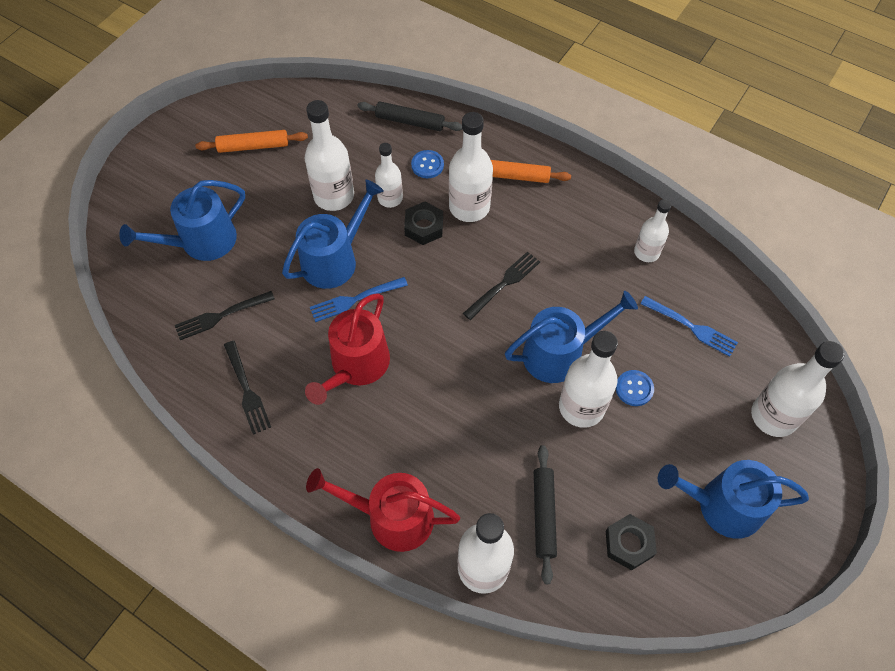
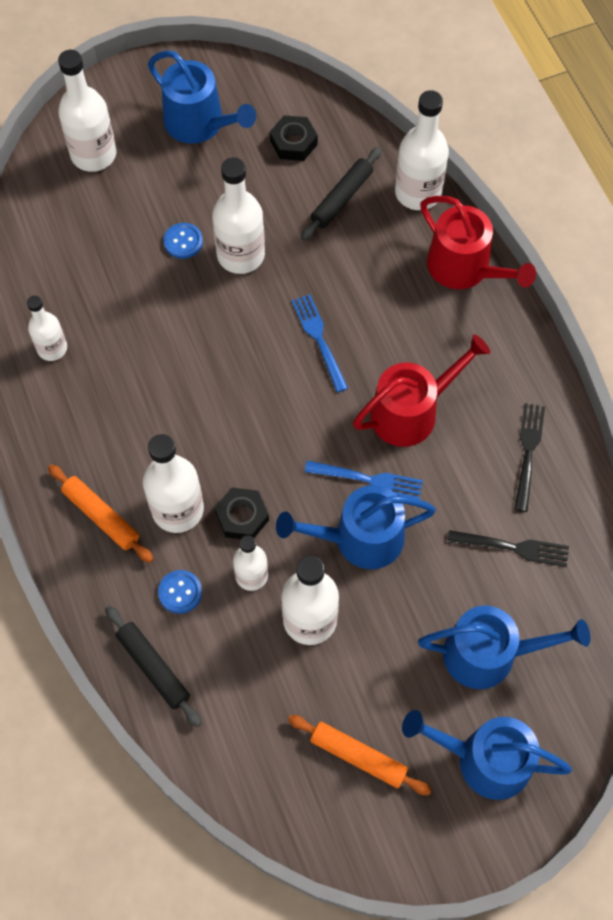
camera: 145 degrees left, 5 degrees up
(504, 284) = (213, 404): black fork -> none
(559, 353) = (219, 309): blue watering can -> blue watering can (484, 760)
(691, 327) = (84, 258): blue fork -> blue fork (319, 339)

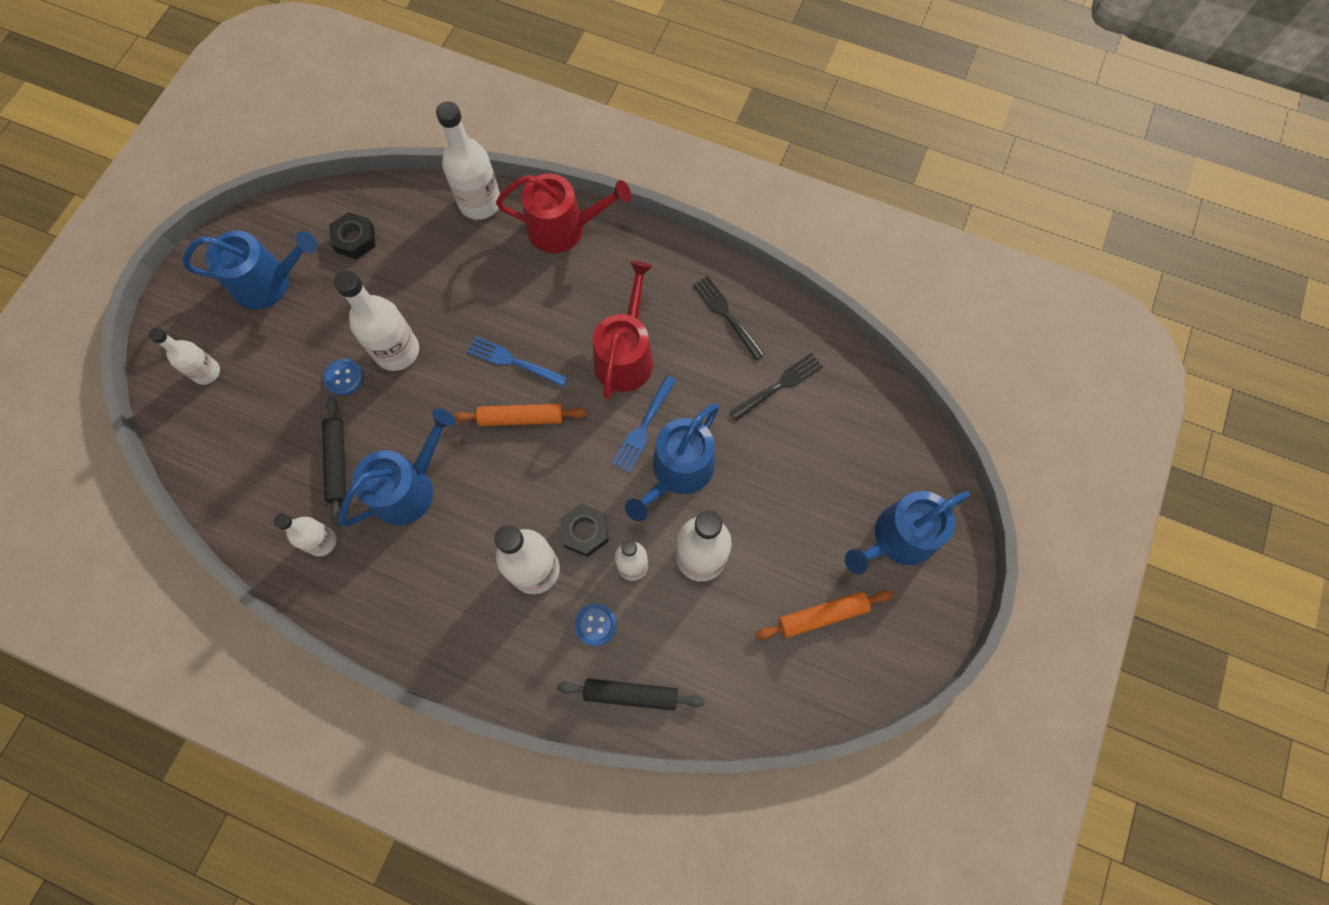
camera: 45 degrees left, 5 degrees up
(93, 154) = (206, 372): white bottle -> white bottle, size x0.62
(101, 516) = (485, 626): orange rolling pin -> orange rolling pin (521, 418)
(341, 198) = (430, 250): black rolling pin -> black rolling pin (337, 463)
(368, 480) = (644, 427): blue fork -> blue fork turned 150 degrees clockwise
(489, 654) = (833, 468): blue watering can -> blue watering can (409, 488)

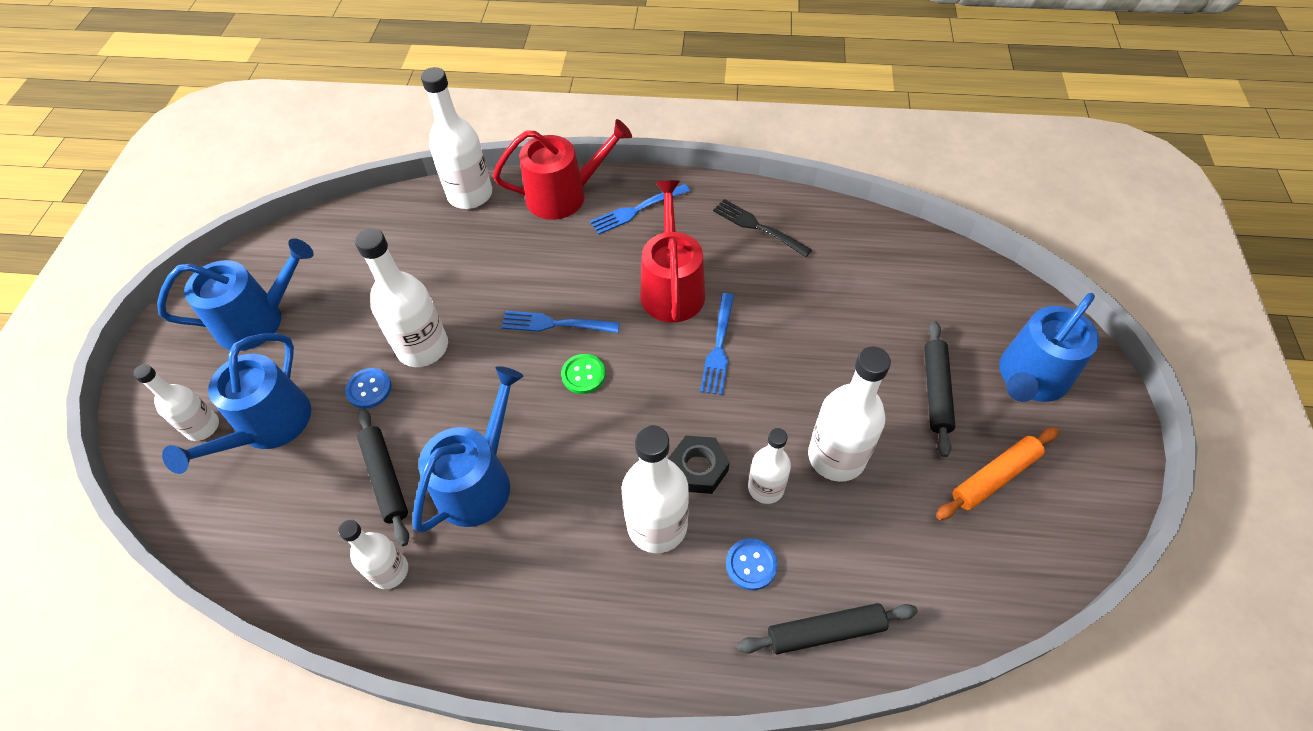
camera: 15 degrees left, 15 degrees down
(355, 239) = (346, 257): black nut -> none
(521, 418) = (583, 375): orange rolling pin -> green button
(624, 264) = (637, 210): none -> blue fork
(678, 471) = (773, 379): blue watering can -> blue watering can (269, 426)
(779, 385) = (839, 273): black fork -> none
(811, 525) = (936, 391): none -> black rolling pin

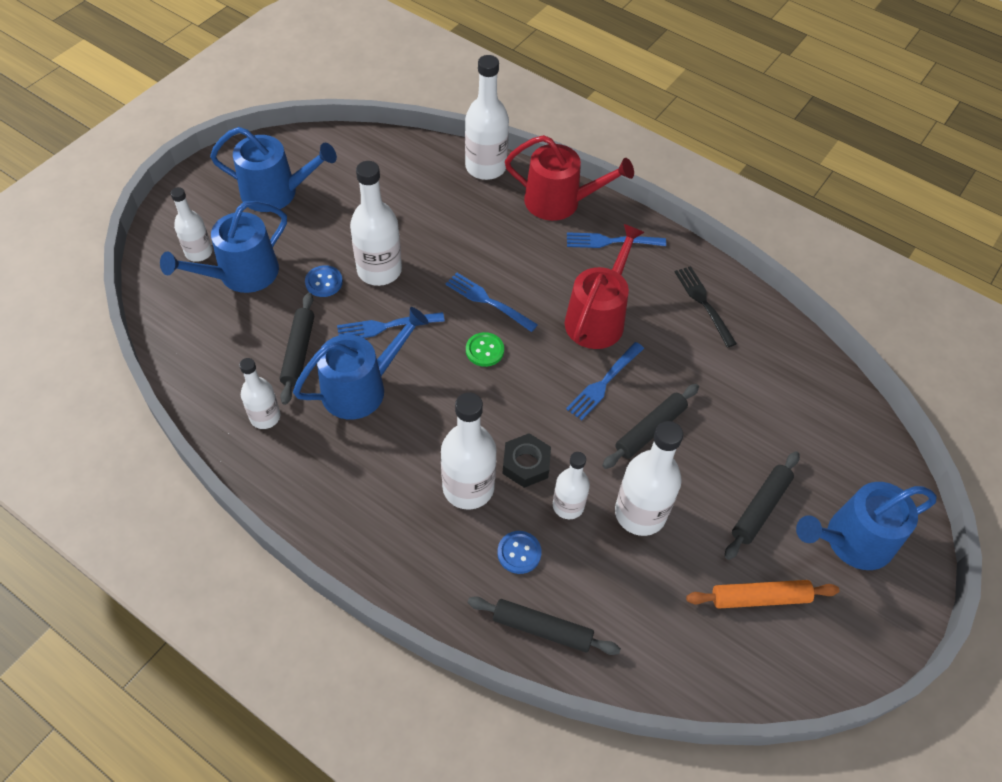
camera: 25 degrees right, 0 degrees up
(466, 402) = (386, 326): none -> blue fork
(791, 370) = (650, 430): none -> black rolling pin

